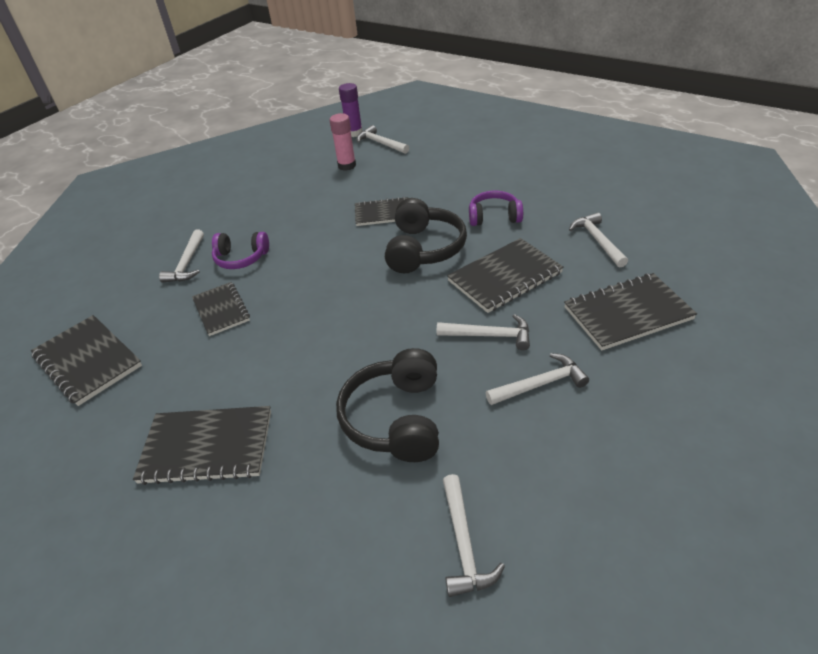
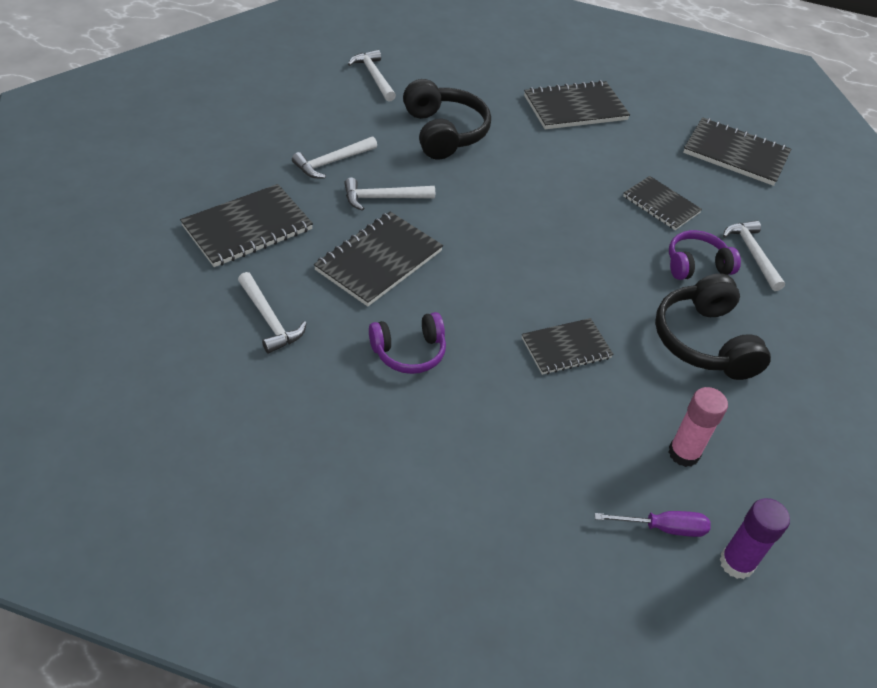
camera: 155 degrees right, 5 degrees up
(380, 143) = (663, 528): white hammer -> purple screwdriver
(424, 249) = (485, 292): black headphones -> black headphones (704, 341)

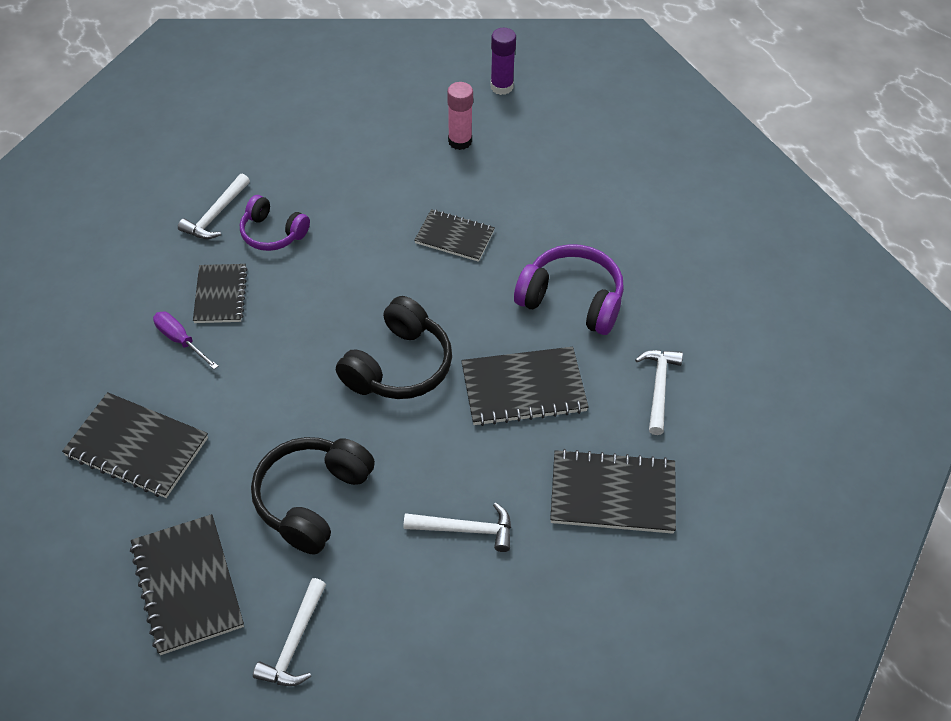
camera: 135 degrees left, 5 degrees up
(383, 198) = (457, 453): white hammer -> none
(409, 352) = (572, 300): purple headphones -> purple headphones, size x1.54
(663, 528) = (521, 120): purple screwdriver -> purple screwdriver (180, 340)
(704, 341) = (351, 185): black headphones -> black headphones (399, 366)
(735, 154) = (74, 299): black notebook -> black notebook (187, 585)

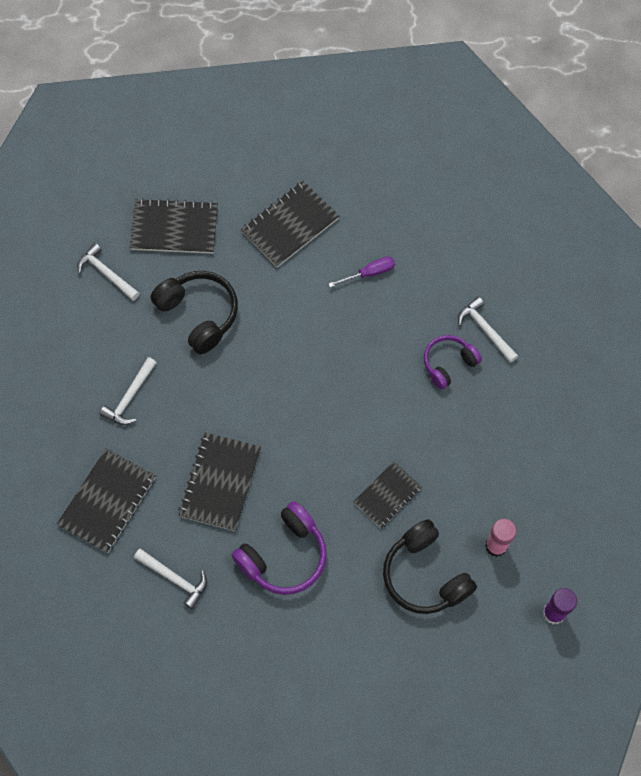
camera: 115 degrees right, 15 degrees up
(220, 295) = (401, 310): black notebook -> none
(399, 366) = (280, 406): black headphones -> black headphones (425, 575)

